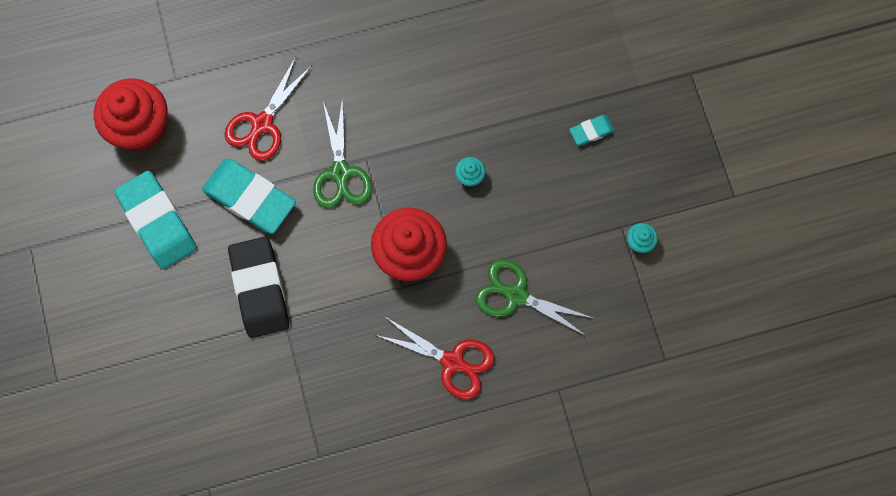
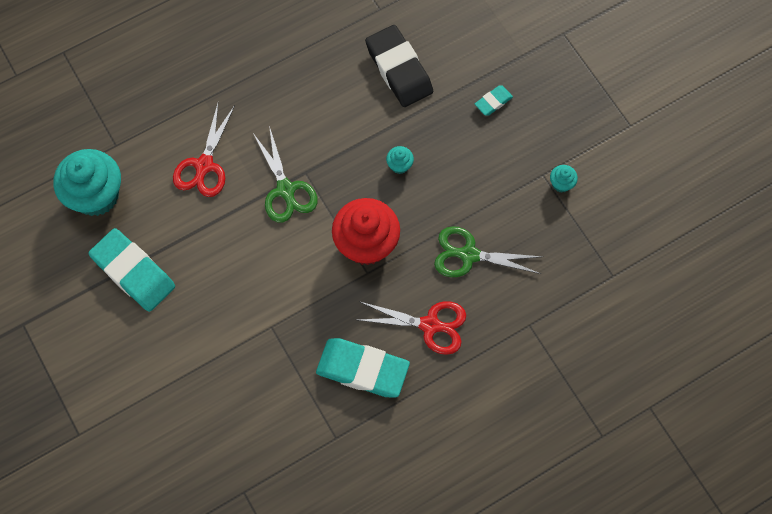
camera: 15 degrees left, 5 degrees down
(141, 128) = (96, 195): red cupcake -> turquoise cupcake
(250, 198) = (211, 231): turquoise eraser -> turquoise eraser (362, 369)
(260, 289) = (241, 306): black eraser -> black eraser (399, 69)

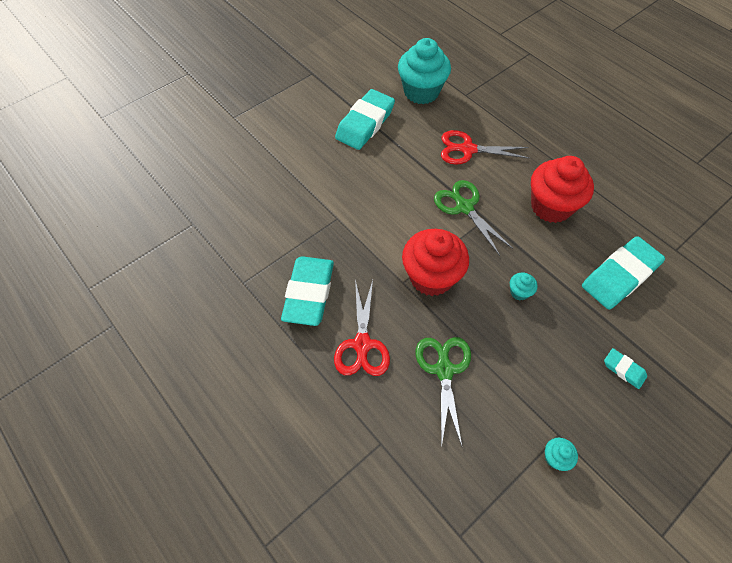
camera: 80 degrees right, 10 degrees down
(285, 190) = (464, 207): green scissors -> green scissors turned 90 degrees clockwise
(304, 104) = (551, 206): none -> red cupcake
(399, 69) = (619, 276): black eraser -> turquoise eraser

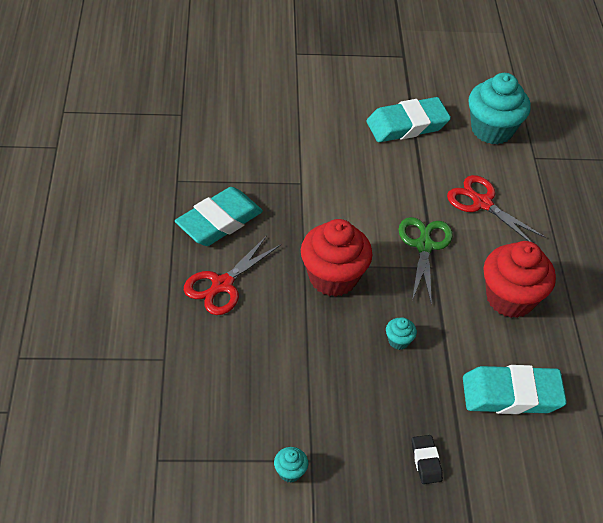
camera: 35 degrees right, 10 degrees down
(444, 370) = (268, 348): green scissors -> none
(623, 369) = (426, 461): turquoise eraser -> black eraser

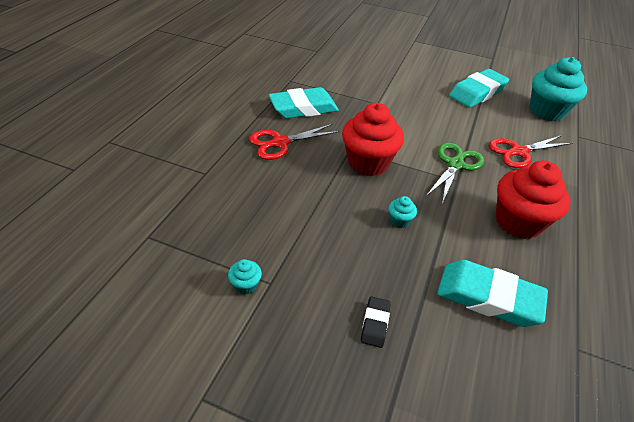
camera: 25 degrees right, 5 degrees down
(407, 125) = (477, 92): turquoise eraser -> turquoise eraser turned 45 degrees counterclockwise
(482, 203) = (519, 152): red scissors -> red scissors turned 90 degrees counterclockwise

